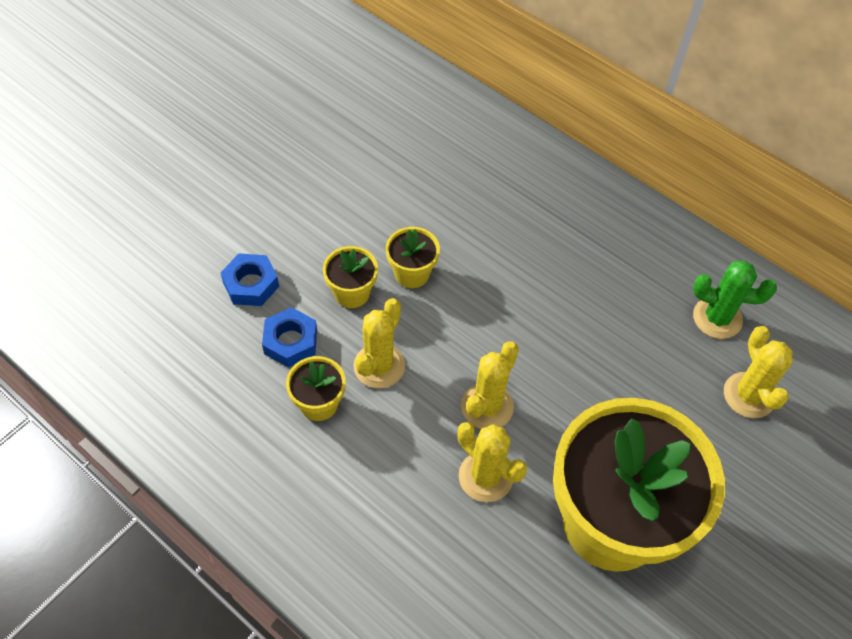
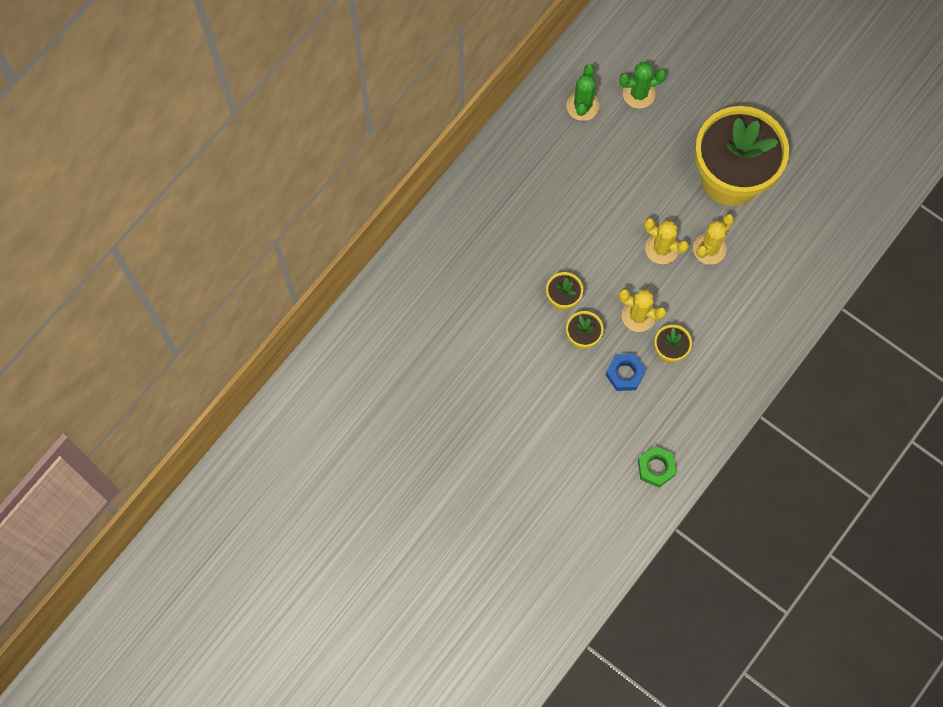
camera: 90 degrees left, 15 degrees up
(140, 371) = (656, 468): none -> green nut
(251, 284) = (581, 406): blue nut -> none
(749, 395) = (638, 94): yellow cactus -> green cactus

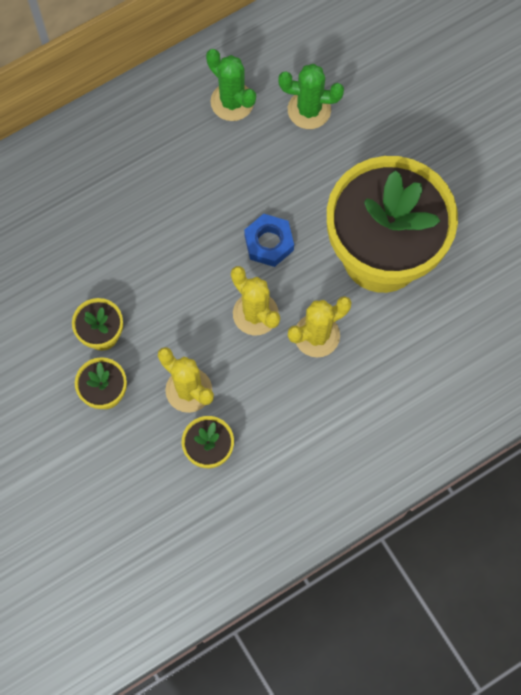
camera: 20 degrees right, 0 degrees up
(582, 106) = (232, 102): green cactus -> green cactus turned 75 degrees counterclockwise
(625, 374) = (139, 459): blue nut -> blue nut (269, 243)
(656, 468) = (126, 599): green nut -> none

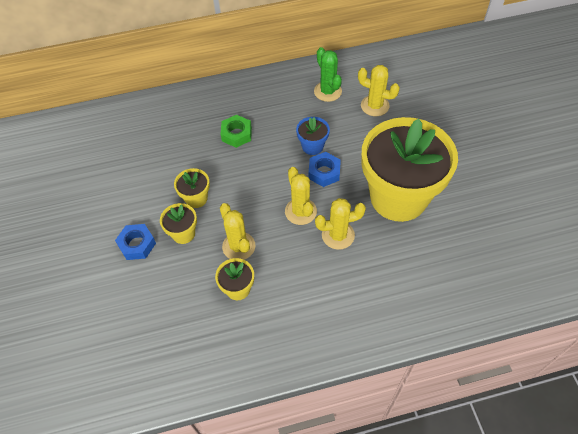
camera: 20 degrees right, 15 degrees down
(47, 427) = (137, 244): none -> blue nut
(121, 213) = (236, 134): none -> green nut
(239, 204) = (312, 146): none -> blue flower pot
(309, 110) = (375, 106): green cactus -> yellow cactus

